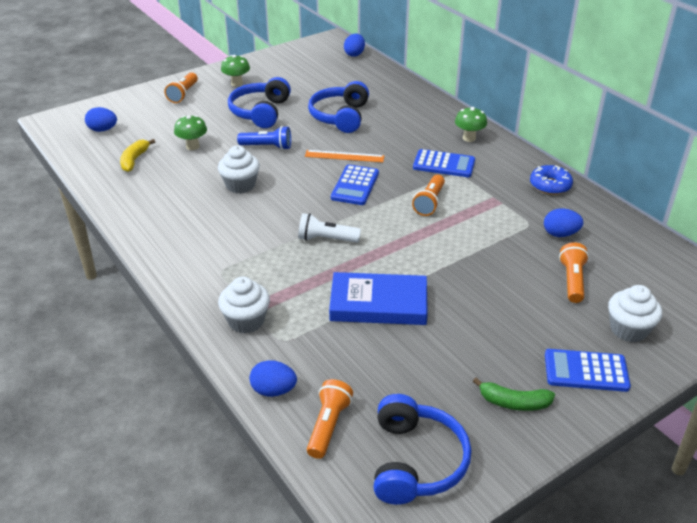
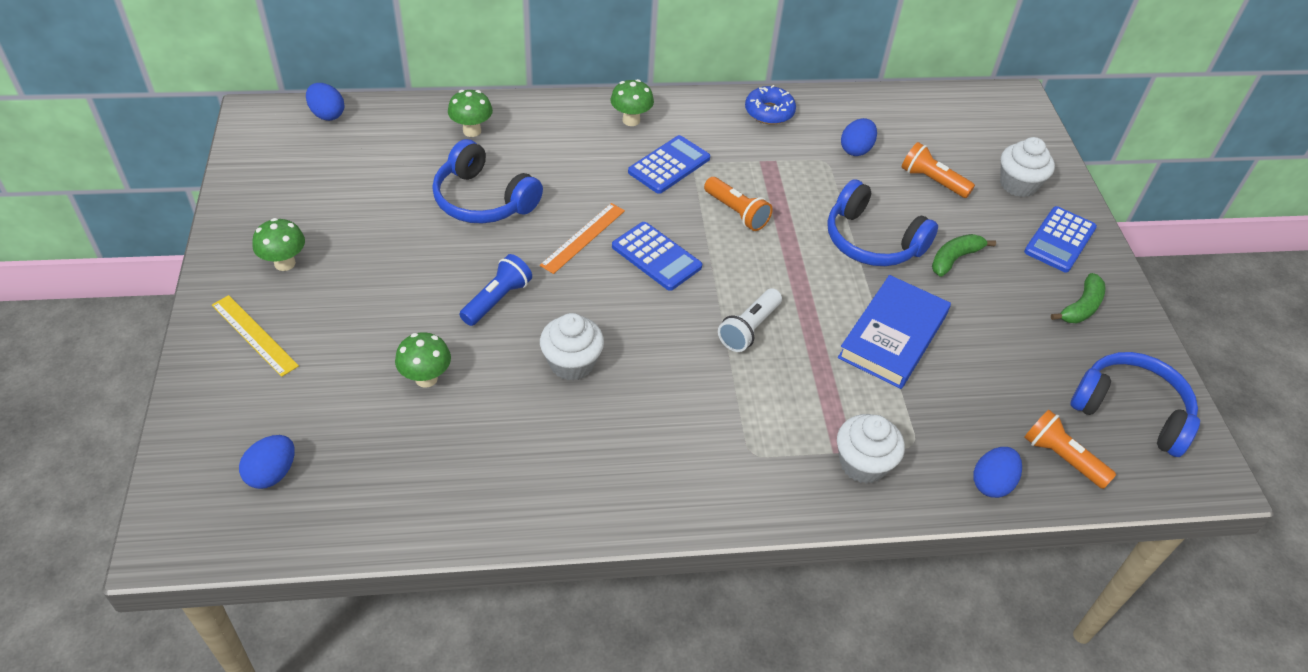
camera: 65 degrees left, 10 degrees up
(134, 160) = (405, 460): yellow banana -> none
(183, 94) = (254, 335): orange flashlight -> yellow ruler
(260, 112) = (396, 271): blue headphones -> blue headphones (872, 241)
(392, 94) = (472, 131): none -> green mushroom
(494, 315) = (955, 259): none -> green banana

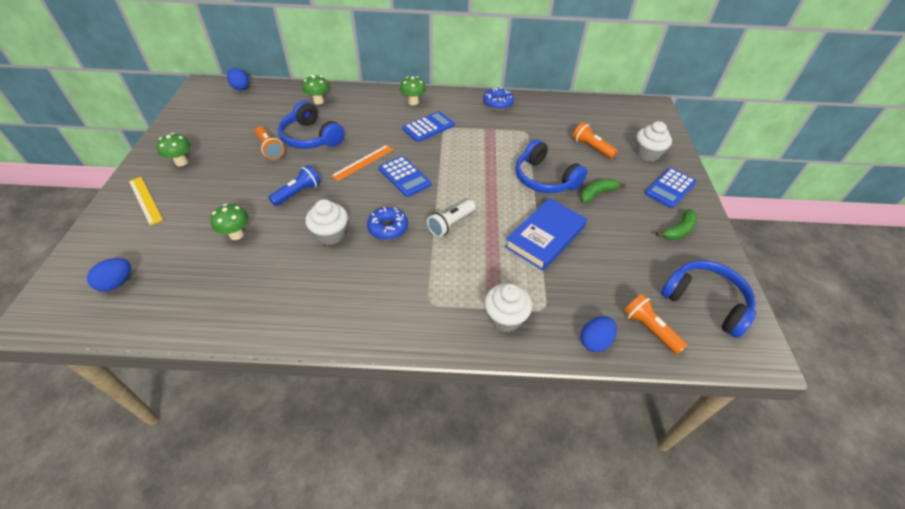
camera: 10 degrees right, 0 degrees up
(656, 344) = (388, 228): none -> blue donut
(736, 212) = (462, 156): orange flashlight -> orange flashlight (270, 149)
(856, 149) = (546, 127): blue egg -> none

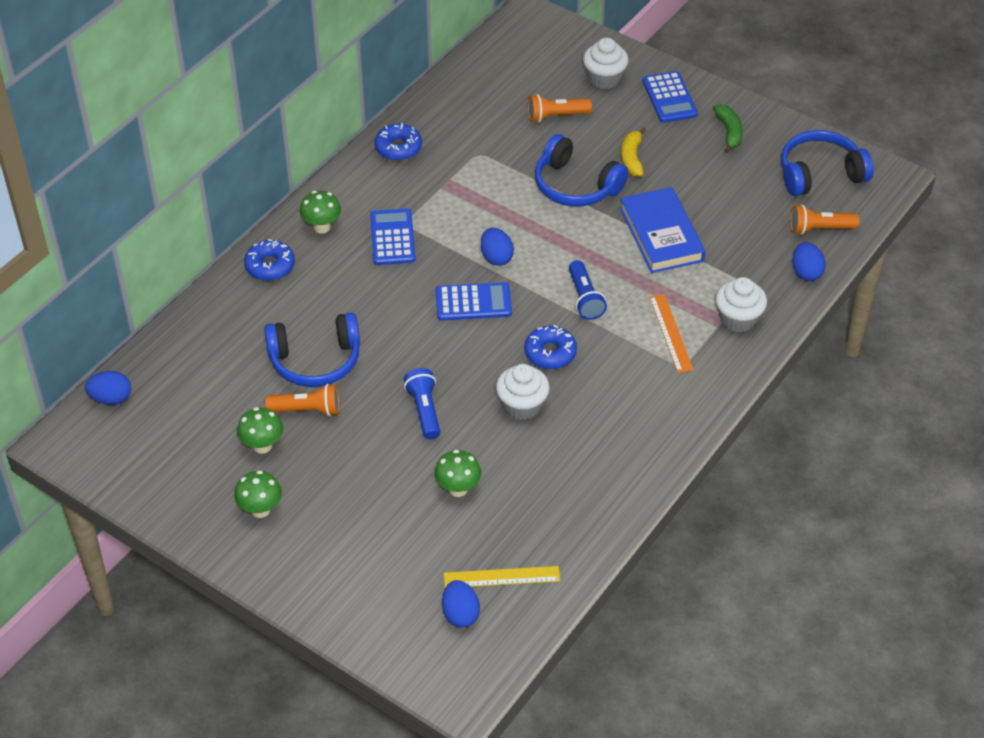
camera: 55 degrees left, 0 degrees up
(145, 200) = (318, 563): yellow ruler -> yellow ruler (501, 577)
(318, 101) = (231, 323): green mushroom -> green mushroom (262, 446)
(363, 162) = (413, 329): orange ruler -> orange ruler (670, 333)
(370, 97) = (270, 266): none -> blue donut
(450, 171) = (496, 257): none -> blue egg
(451, 224) = (584, 298): white flashlight -> blue flashlight
(544, 179) = (575, 186): blue headphones -> blue headphones turned 45 degrees clockwise
(597, 193) = (632, 158): green banana -> yellow banana

